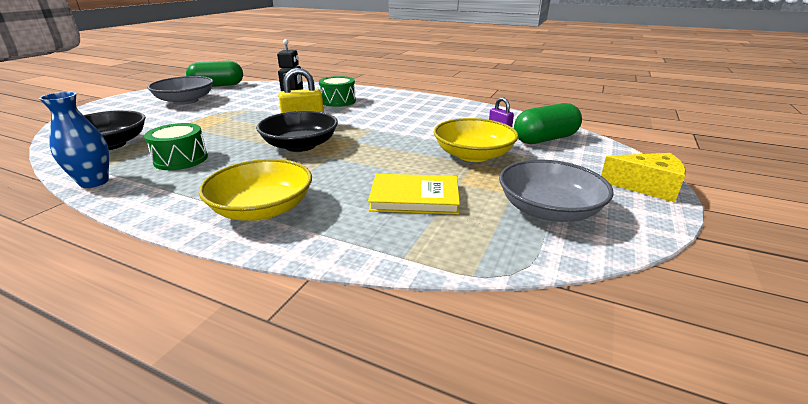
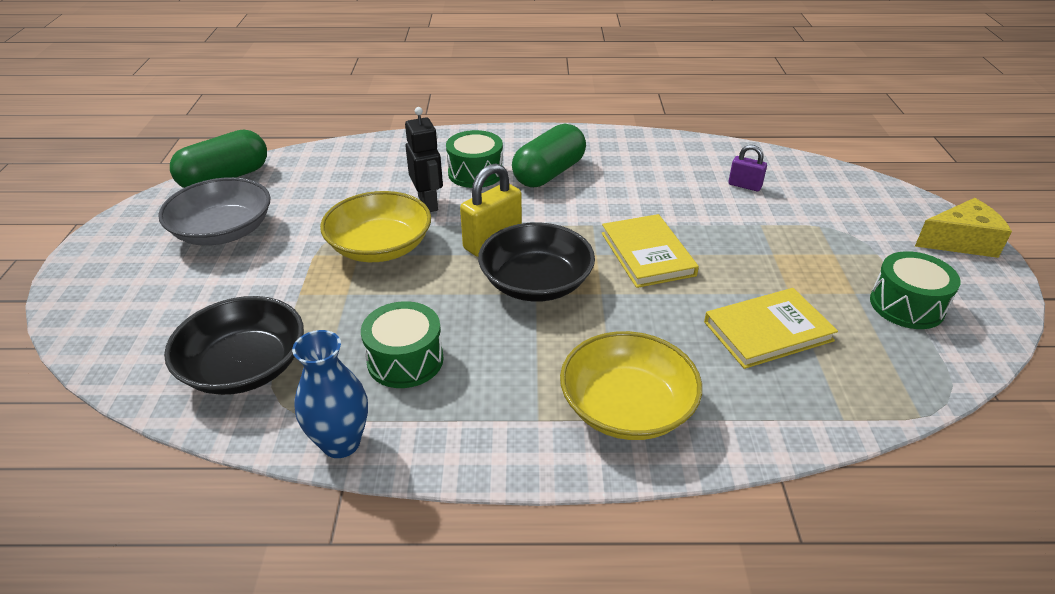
camera: 25 degrees left, 10 degrees up
(386, 147) = (647, 254): none -> yellow book
(473, 155) = (758, 240): yellow bowl -> yellow bowl (380, 247)
(545, 139) = (806, 188): green capsule -> green capsule (549, 173)
(548, 210) = (906, 305): grey bowl -> green drum

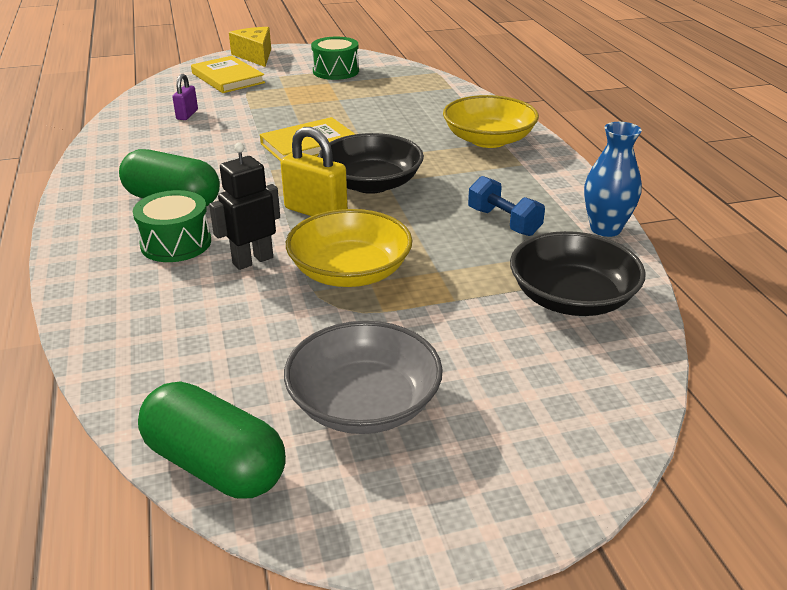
camera: 105 degrees left, 5 degrees down
(405, 360) = (504, 222): green drum -> blue dumbbell
(767, 331) = (385, 105): yellow book -> yellow book (227, 78)

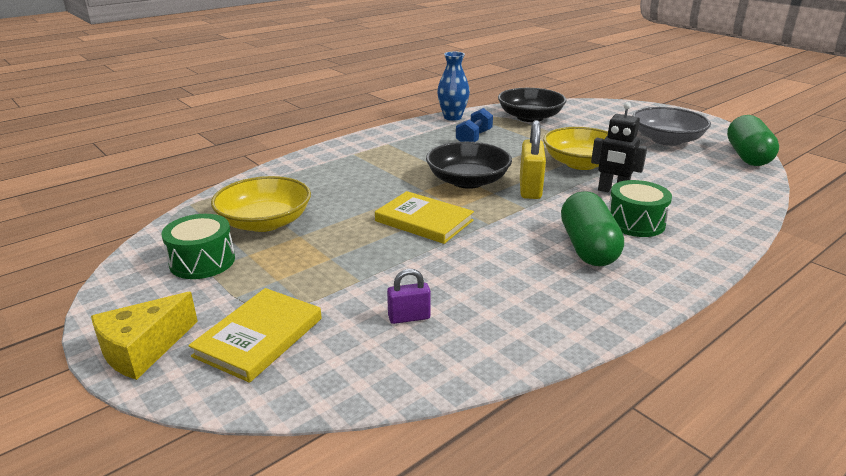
camera: 115 degrees left, 5 degrees down
(488, 140) = (352, 158): yellow bowl -> yellow bowl (265, 222)

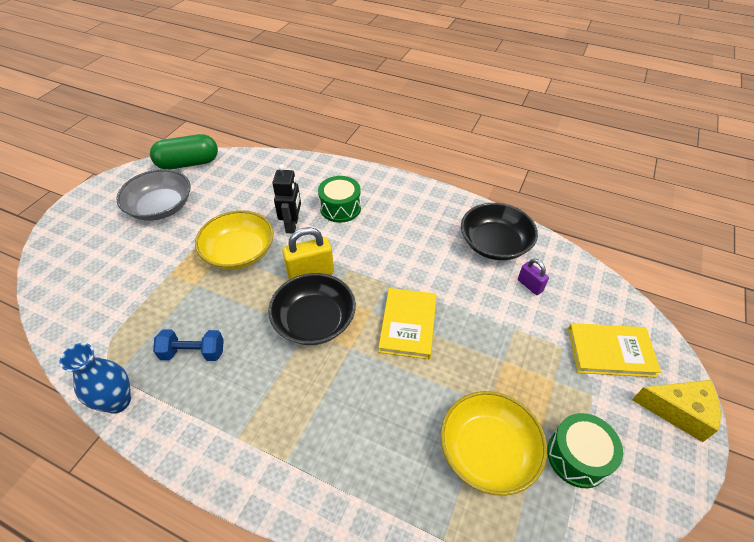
camera: 115 degrees left, 20 degrees up
(530, 117) = (106, 319): black bowl -> black bowl (494, 244)
(588, 247) = (390, 224): green capsule -> none

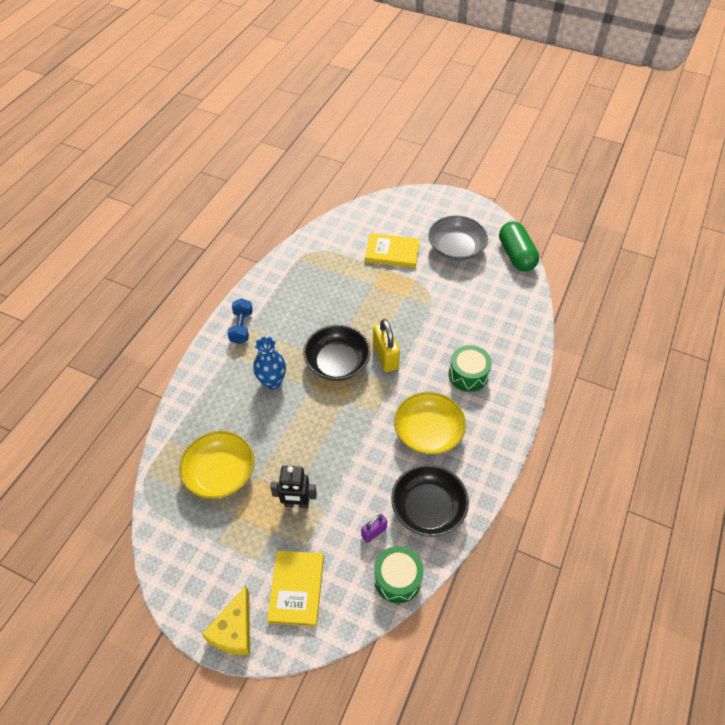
camera: 90 degrees right, 5 degrees up
(118, 401) = (279, 265): blue vase -> blue vase (272, 382)
(193, 353) = (312, 295): blue dumbbell -> blue dumbbell (241, 327)
(239, 252) = (407, 307): yellow bowl -> yellow bowl (428, 432)
(292, 225) = (441, 340): black robot -> black robot (296, 503)
(408, 324) = (331, 427): yellow book -> yellow book (392, 252)
(577, 456) = (208, 535): green drum -> green drum (397, 579)

